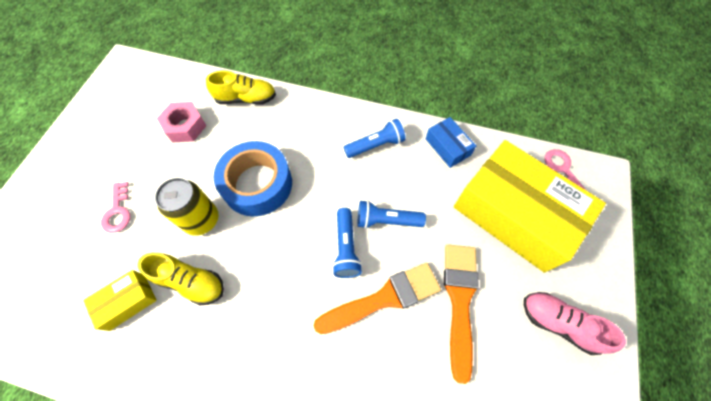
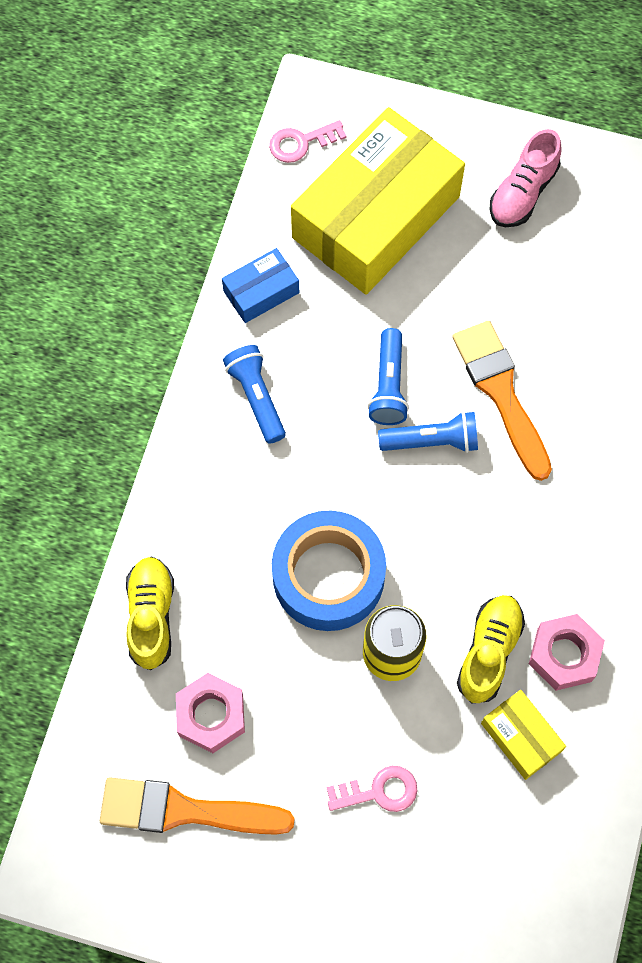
camera: 90 degrees left, 5 degrees up
(178, 337) = (564, 655): none -> pink nut
(459, 300) = (499, 301): orange brush -> orange brush (185, 810)

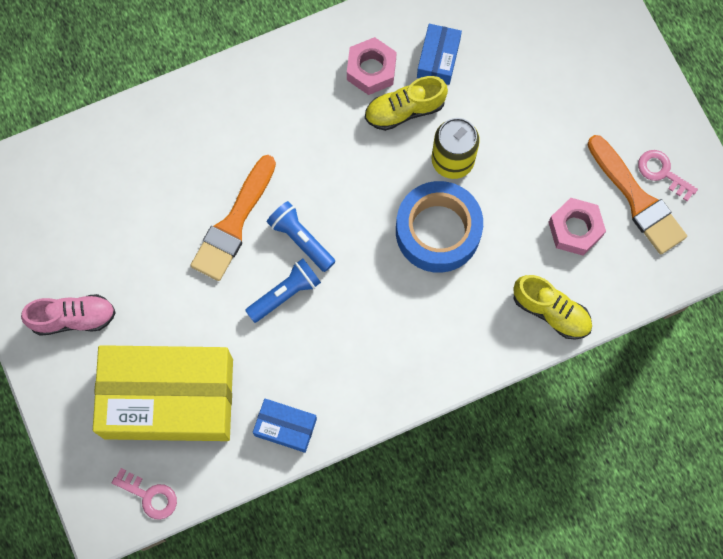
camera: 130 degrees left, 5 degrees up
(151, 616) = (551, 311): yellow shoe -> yellow shoe turned 105 degrees counterclockwise
(257, 397) = (361, 367): blue flashlight -> none
(378, 791) = (534, 108): pink key -> pink key (662, 173)
(521, 737) = (438, 58): yellow box -> blue box

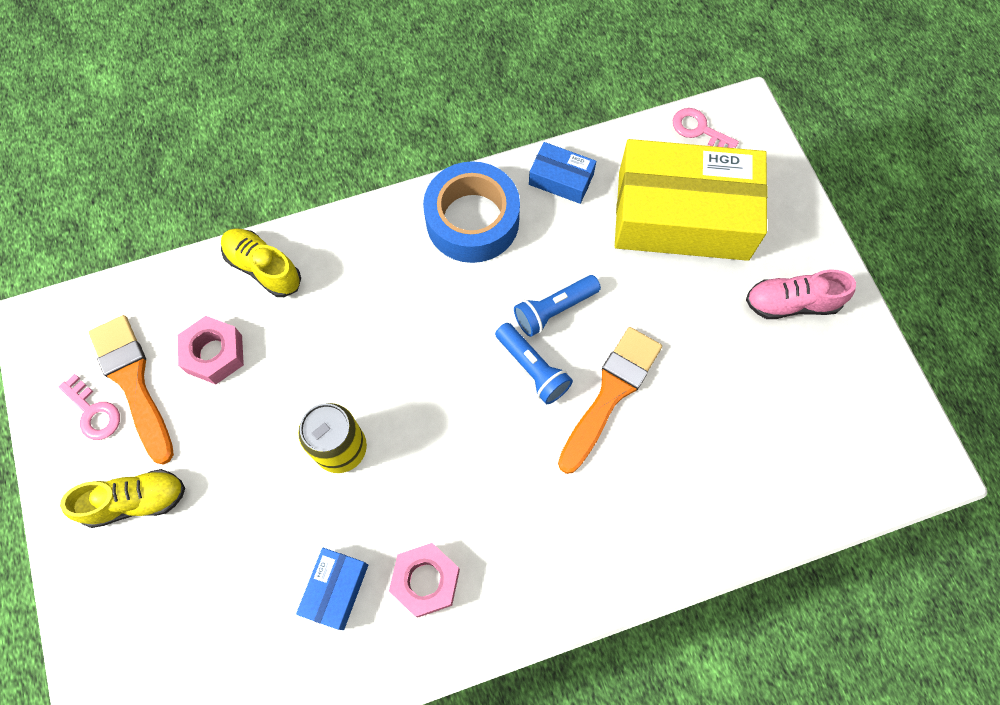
camera: 175 degrees left, 5 degrees down
(405, 110) = (390, 520): yellow shoe -> yellow shoe (135, 501)
(438, 231) = (373, 365): blue tape -> blue tape (472, 220)

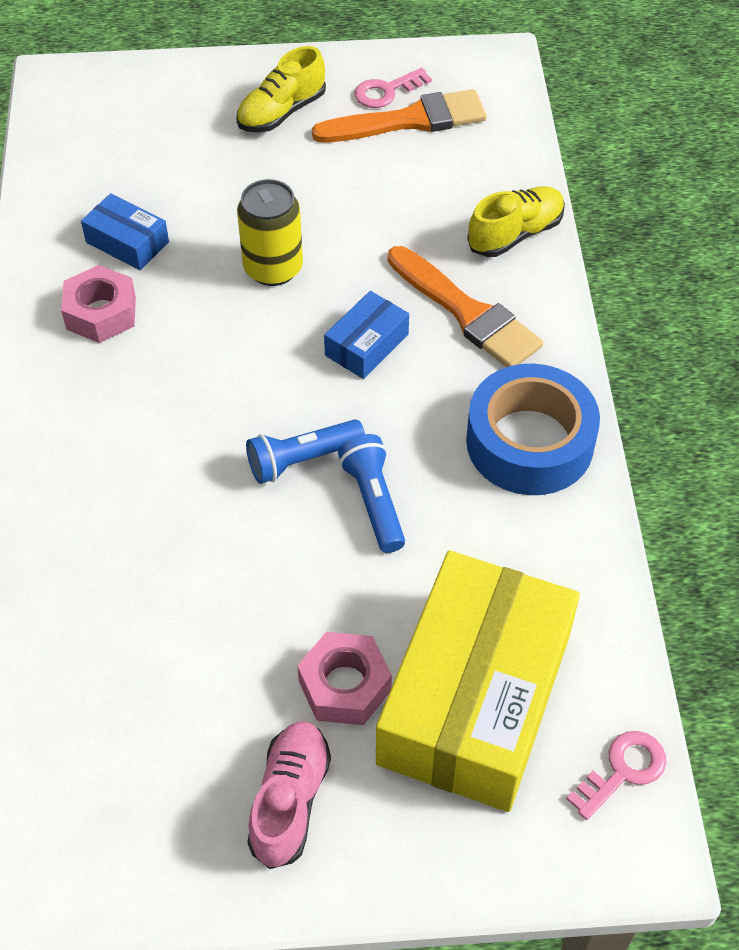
camera: 105 degrees right, 15 degrees down
(135, 501) = (282, 112): yellow shoe -> yellow shoe turned 45 degrees clockwise
(214, 354) = (420, 183): pink nut -> pink nut (344, 685)
(561, 179) = (571, 558): blue box -> blue box (366, 345)
(611, 393) = (240, 534): orange brush -> orange brush (467, 313)

